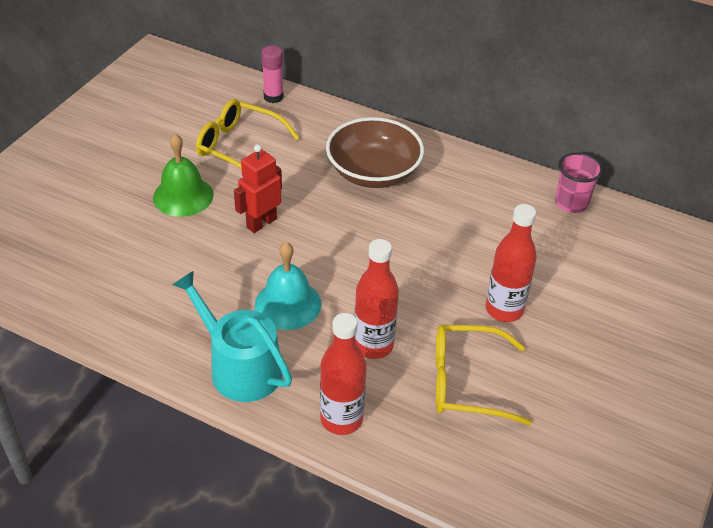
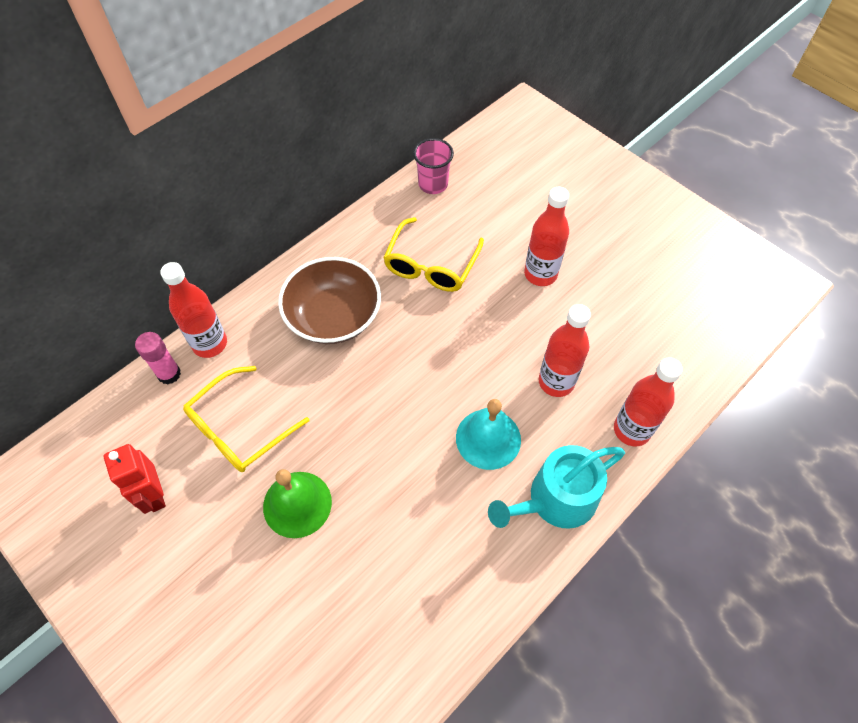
camera: 70 degrees left, 15 degrees up
(261, 223) = (369, 435): red robot -> red robot (154, 495)
(311, 110) = (210, 344): none -> red bottle
(466, 382) = (611, 327): yellow glasses -> yellow glasses (431, 265)

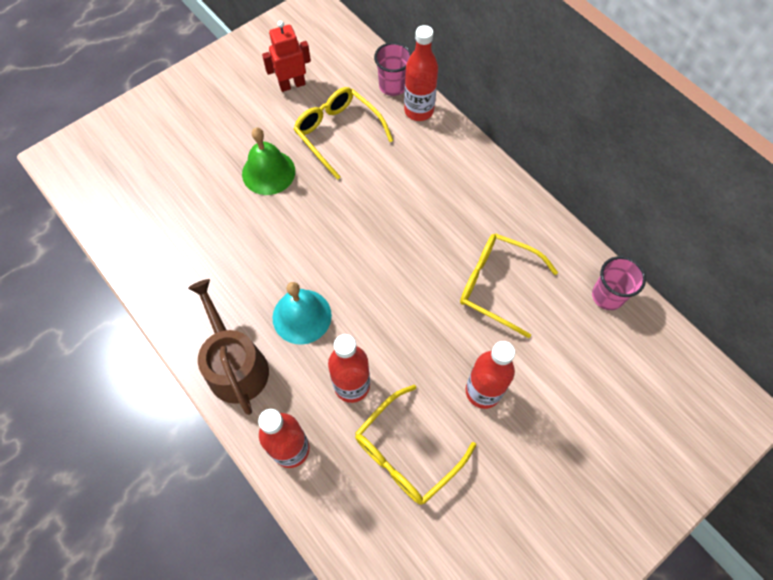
camera: 95 degrees right, 5 degrees up
(169, 374) = (392, 86): pink glue stick -> pink cup
(333, 316) = (441, 199): brown bowl -> none
(555, 500) = (235, 365): turquoise watering can -> brown watering can
(611, 331) = (406, 453): none -> yellow glasses

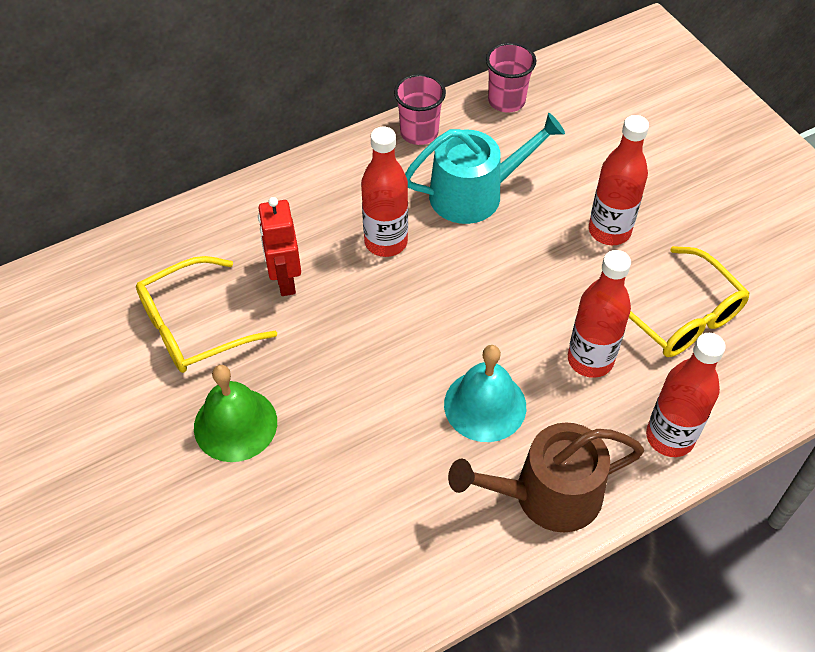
camera: 80 degrees left, 10 degrees down
(292, 85) = (78, 376): red robot -> red robot (285, 280)
(392, 86) = (133, 249): pink cup -> pink cup (419, 132)
(419, 111) = (188, 226): red bottle -> red bottle (386, 242)
(496, 285) = (475, 193): yellow glasses -> turquoise watering can

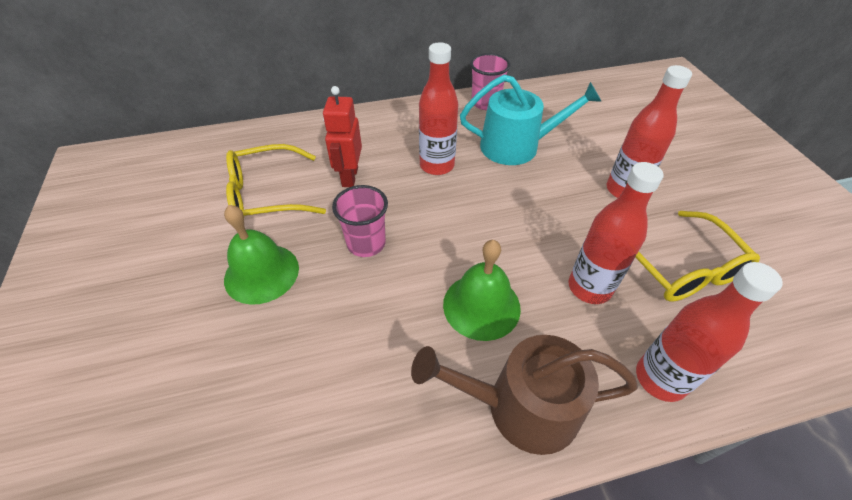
camera: 15 degrees right, 5 degrees down
(485, 405) = (481, 306): turquoise bell -> green bell
(506, 101) = (556, 94): pink cup -> pink cup (366, 243)

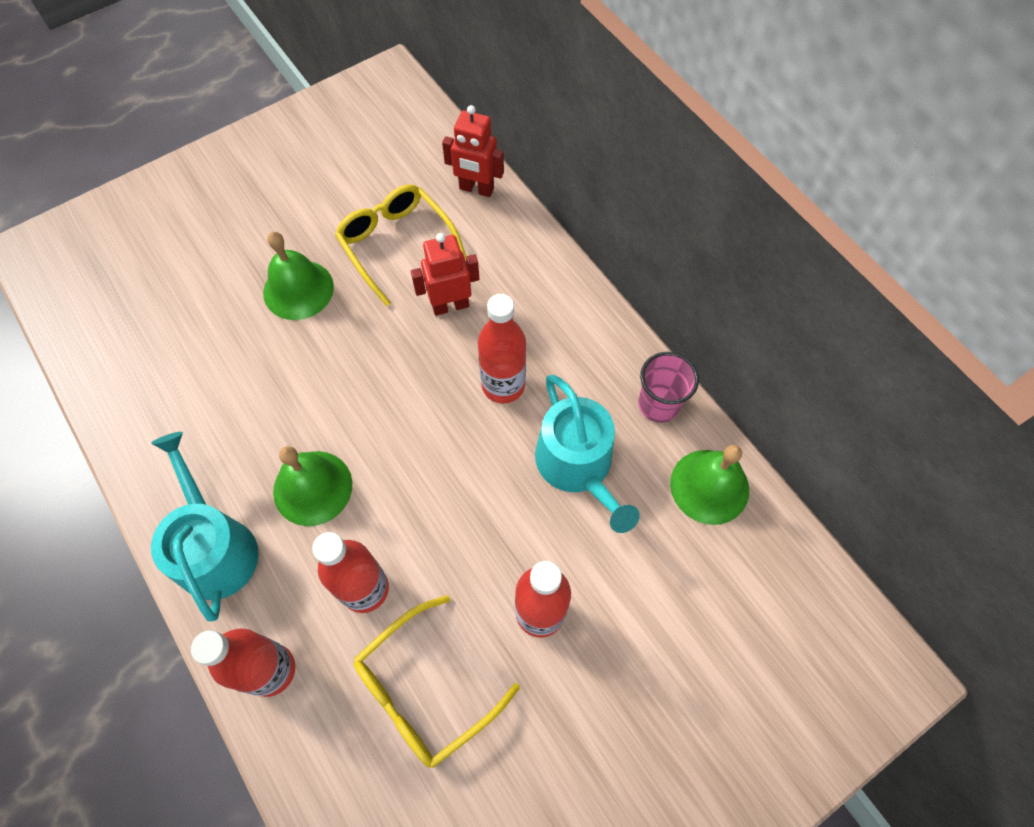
camera: 70 degrees right, 15 degrees up
(253, 139) = (476, 189): none -> red robot
(366, 243) = (360, 359): pink cup -> none
(521, 407) = (215, 547): brown watering can -> turquoise watering can
(549, 99) = (709, 486): none -> green bell

